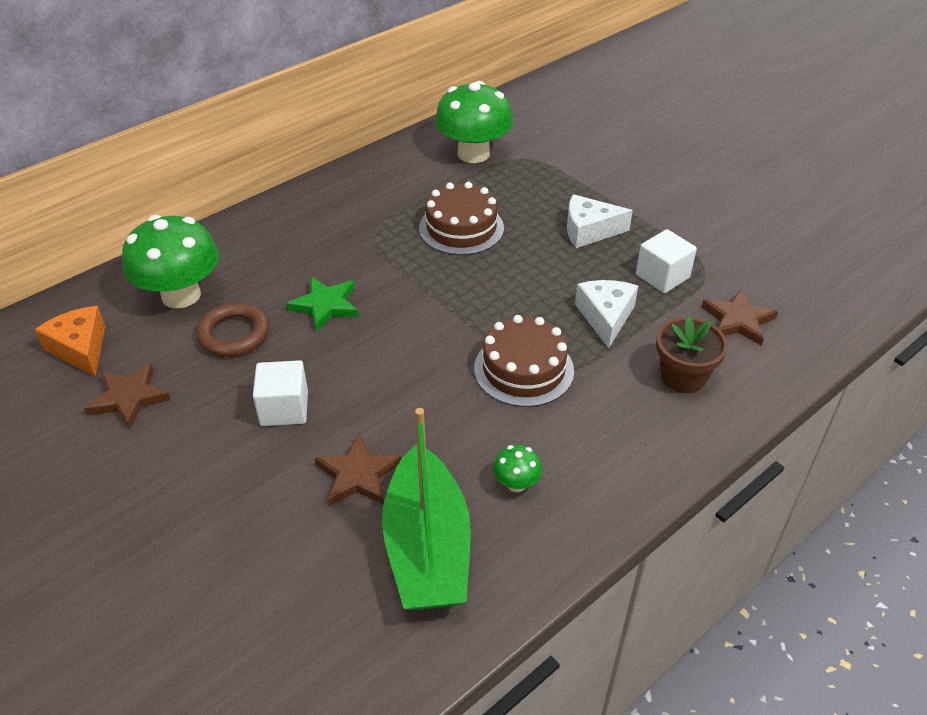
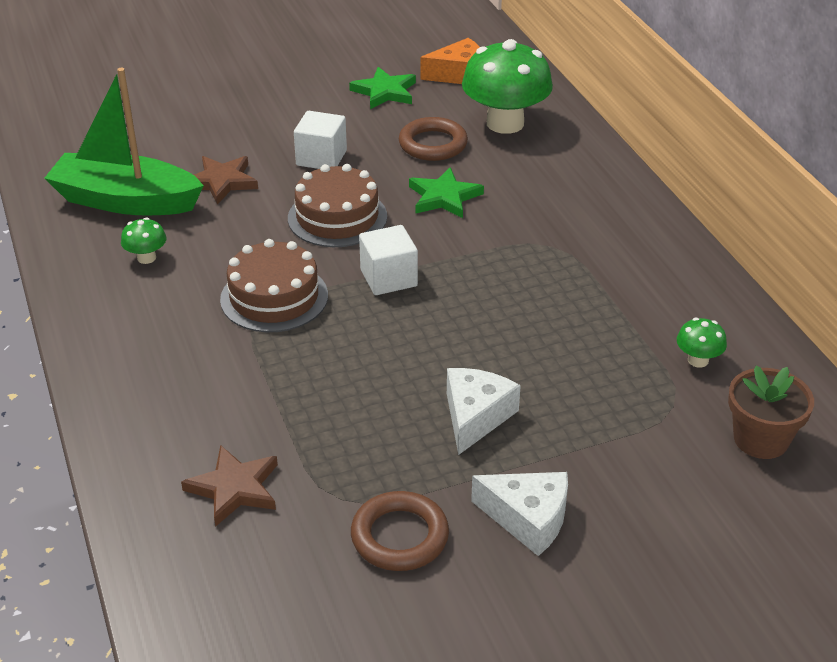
camera: 110 degrees right, 5 degrees down
(129, 398) = (385, 92): brown star -> green star
(461, 228) = (531, 311): brown cake -> brown cake (337, 217)
(473, 154) = (698, 360): green mushroom -> green mushroom, size x0.44
(605, 317) = (311, 378): white cheese -> white cheese (528, 519)
(662, 276) = (351, 452): white cube -> white cube (388, 278)
(683, 376) = (185, 405): brown flower pot -> brown flower pot (761, 439)
(714, 238) = (399, 536): none -> brown ring

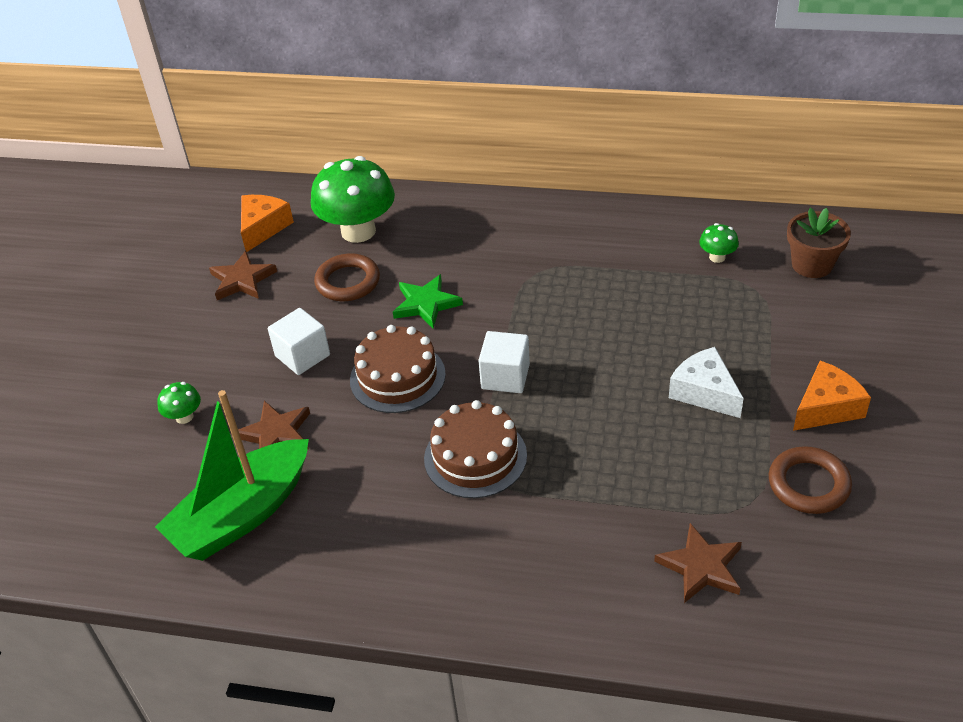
camera: 55 degrees left, 5 degrees up
(146, 258) = (347, 527): green mushroom -> green mushroom (184, 417)
(385, 92) = (242, 280): green star -> brown star
(528, 519) = (826, 407): white cheese -> orange cheese

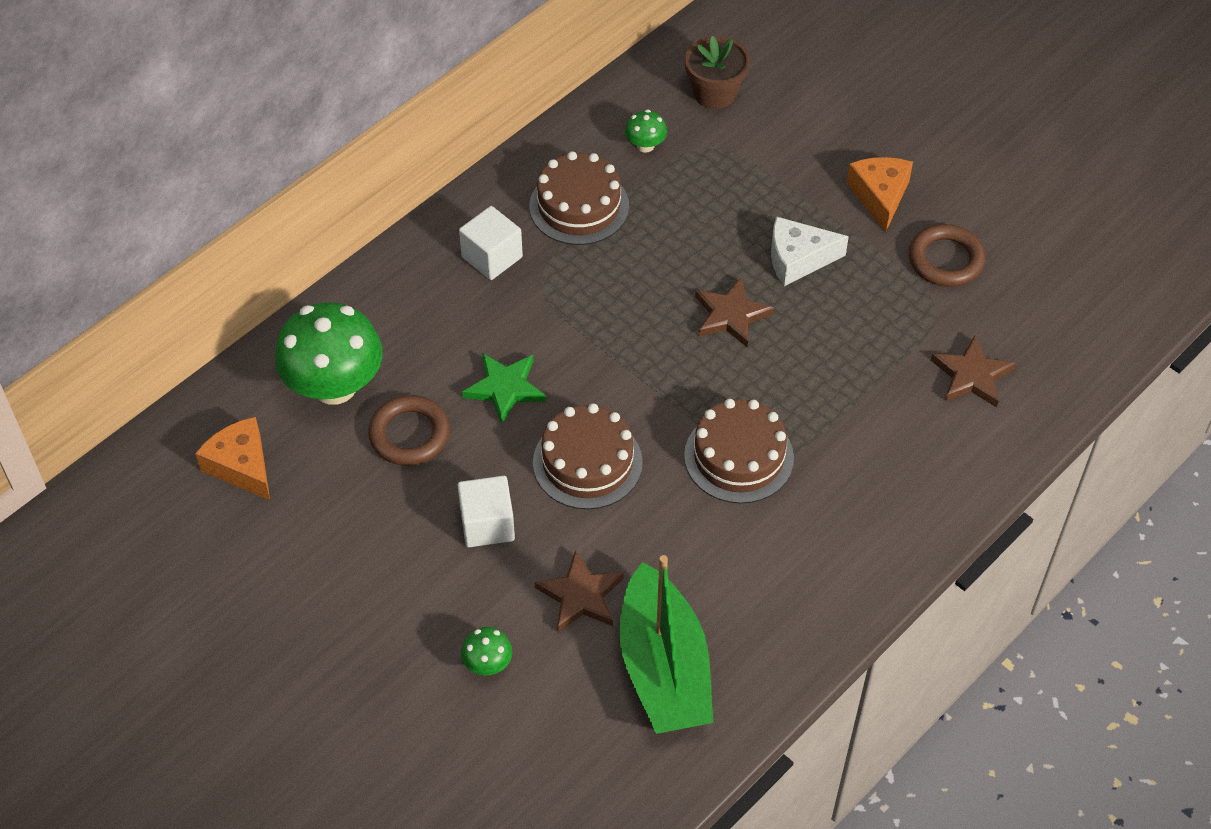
camera: 60 degrees left, 10 degrees up
(242, 280) = (315, 524): brown star -> brown star (730, 315)
(505, 377) = (659, 382): white cube -> white cube (492, 257)
(623, 255) = (579, 206): none -> brown cake

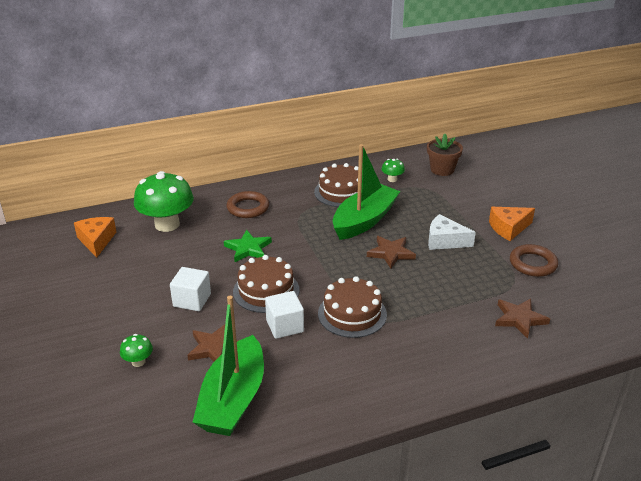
camera: 25 degrees right, 20 degrees down
(409, 434) = (185, 252): brown ring -> brown ring (248, 208)
(492, 257) = (283, 199): white cube -> white cube (285, 326)
(652, 259) = (364, 220): none -> green boat
(880, 196) = (508, 228): orange cheese -> orange cheese turned 135 degrees counterclockwise

